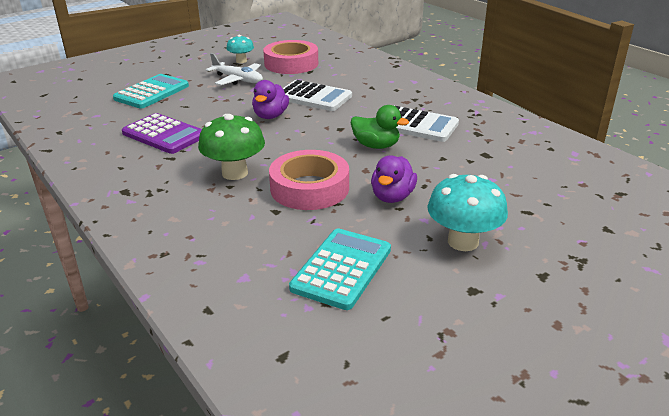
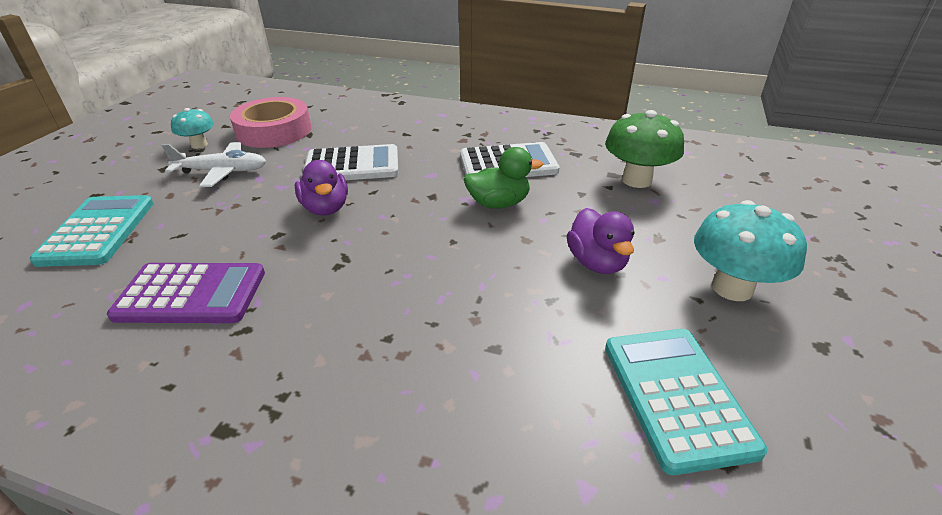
camera: 35 degrees left, 5 degrees up
(235, 173) = (372, 313): green mushroom -> green mushroom (636, 180)
(309, 188) = (495, 292): pink tape -> none

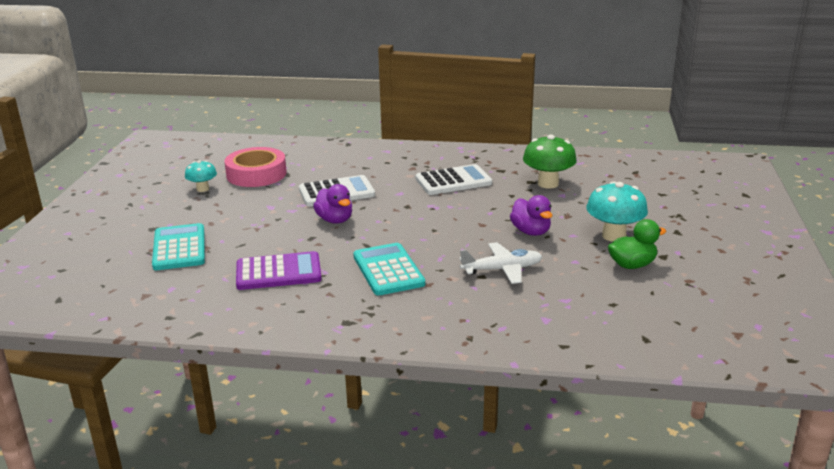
camera: 10 degrees left, 10 degrees down
(222, 171) = (238, 205): white plane -> white plane (502, 269)
(498, 203) = (456, 206): green duck -> green duck (632, 265)
(676, 396) = (585, 283): turquoise calculator -> turquoise calculator (388, 270)

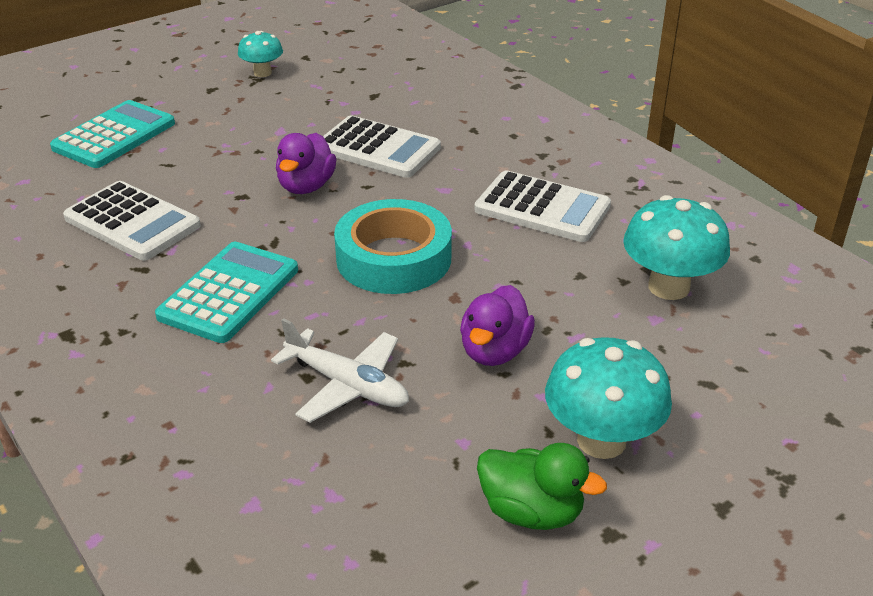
camera: 45 degrees right, 10 degrees up
(256, 174) = (344, 79): pink tape -> none
(278, 272) = (132, 222): purple calculator -> white calculator
(431, 224) = (393, 258): none -> turquoise tape
(548, 184) = (668, 287): green mushroom -> turquoise mushroom

